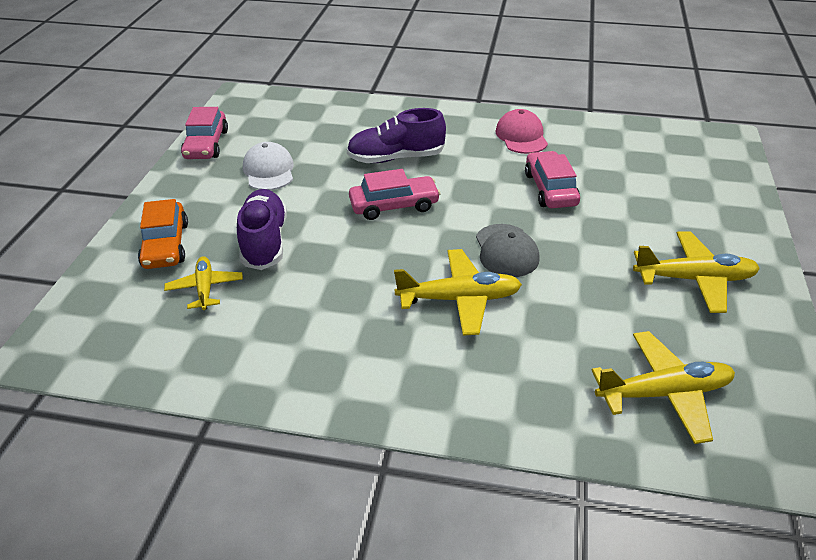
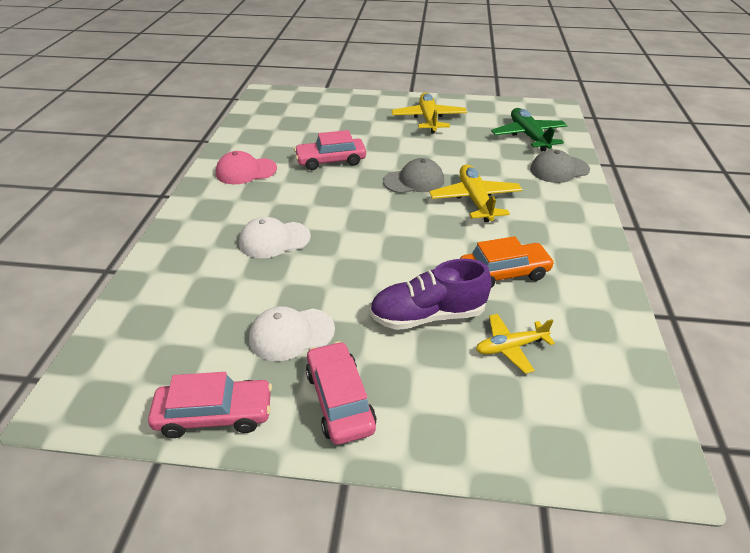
camera: 95 degrees left, 0 degrees up
(165, 245) = (450, 400): orange car -> orange car (504, 273)
(394, 205) = (358, 236): pink car -> pink car (340, 400)
(396, 158) = (274, 240): purple shoe -> white cap
(548, 408) = (559, 169): none -> grey cap
(664, 393) = (528, 136): yellow plane -> green plane

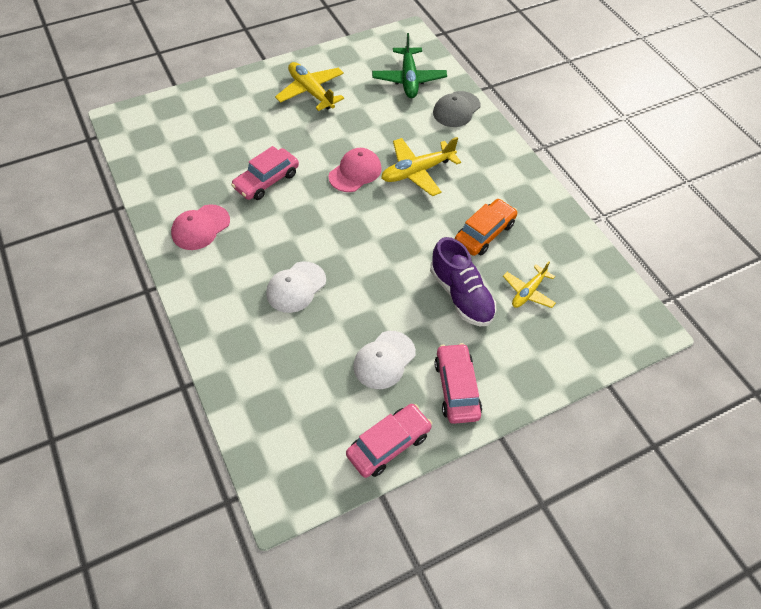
camera: 35 degrees left, 15 degrees up
(340, 400) = (456, 388): pink car -> pink car turned 45 degrees clockwise
(414, 181) = (355, 172): grey cap -> pink cap
(427, 315) = (461, 295): purple shoe -> purple shoe turned 75 degrees counterclockwise
(475, 200) = (417, 172): yellow plane -> yellow plane turned 75 degrees counterclockwise
(528, 136) = (409, 79): green plane -> green plane turned 135 degrees counterclockwise

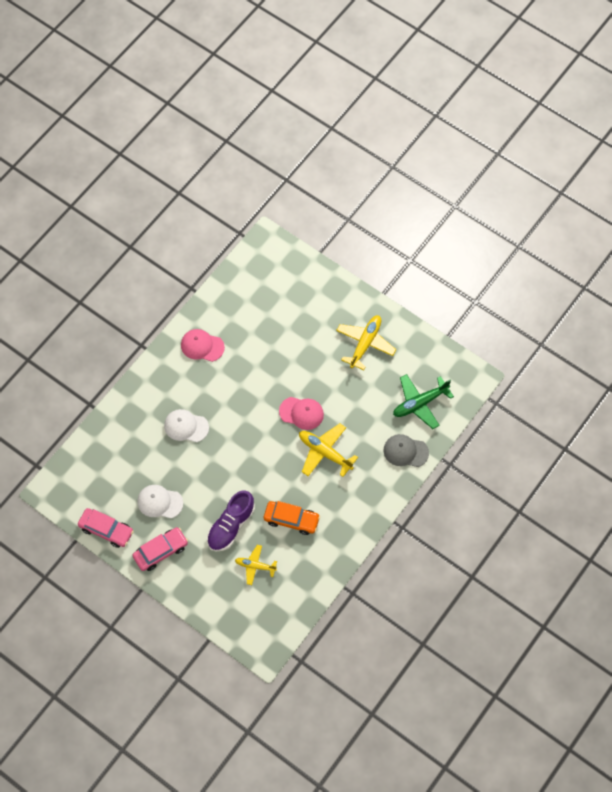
camera: 65 degrees right, 10 degrees up
(266, 180) = (262, 362): pink car -> none

